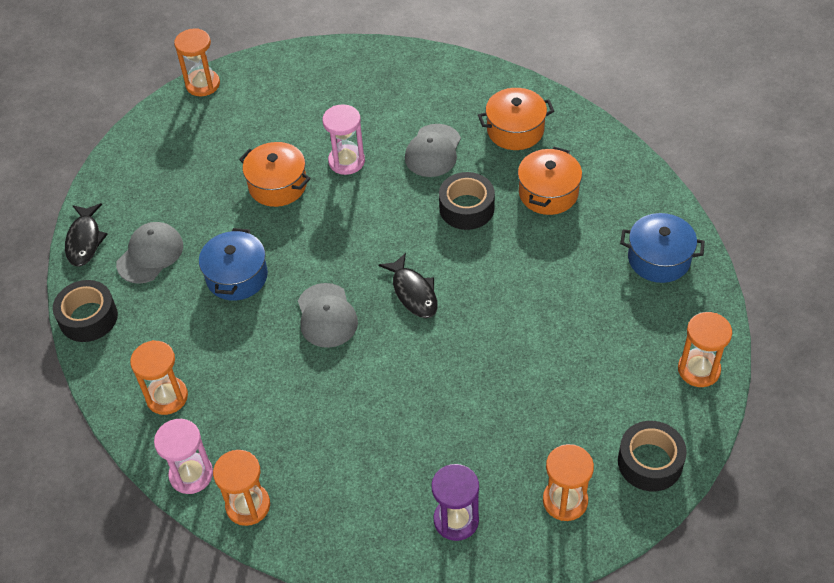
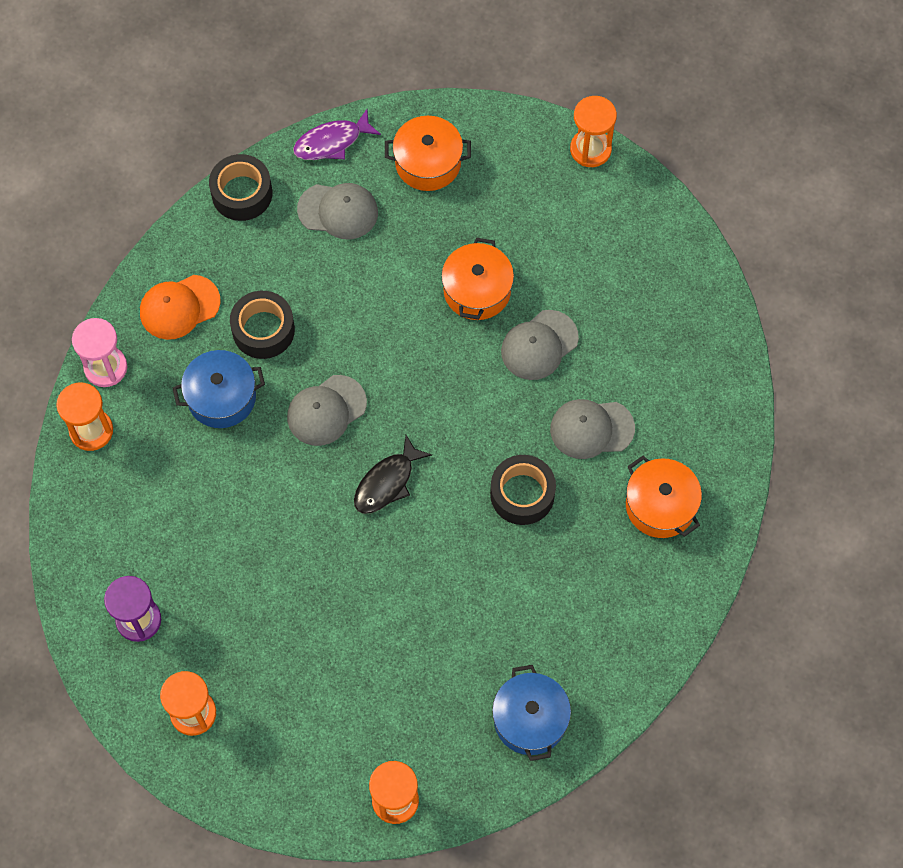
camera: 65 degrees right, 15 degrees up
(84, 240) = (332, 142): black fish -> purple fish
(167, 397) = (179, 307): orange hourglass -> orange cap
(237, 276) = (342, 304): blue pot -> blue pot (221, 397)
(346, 161) = (539, 345): pink hourglass -> grey cap
(548, 193) = (579, 572): orange pot -> orange pot (428, 163)
(650, 462) = (264, 781): black tape -> black tape (263, 330)

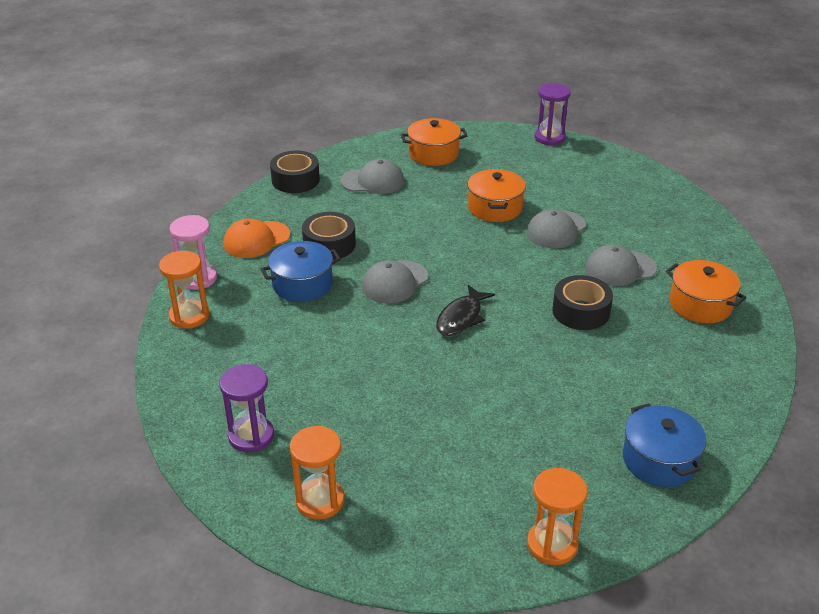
camera: 10 degrees left, 30 degrees down
(332, 142) = (358, 151): purple fish -> none
(590, 149) = (549, 138): orange hourglass -> purple hourglass

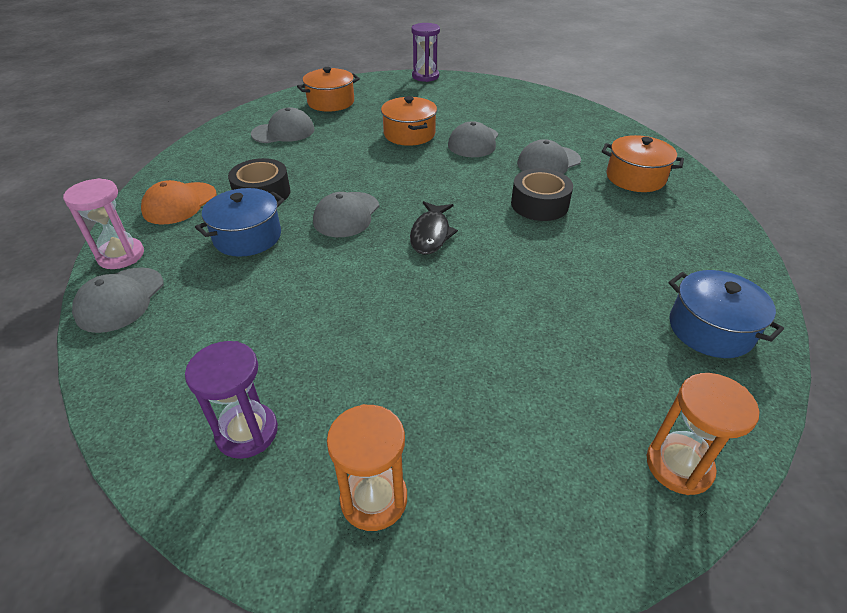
camera: 20 degrees left, 5 degrees up
(189, 316) = (120, 299): orange hourglass -> grey cap
(295, 180) = (204, 143): black tape -> none

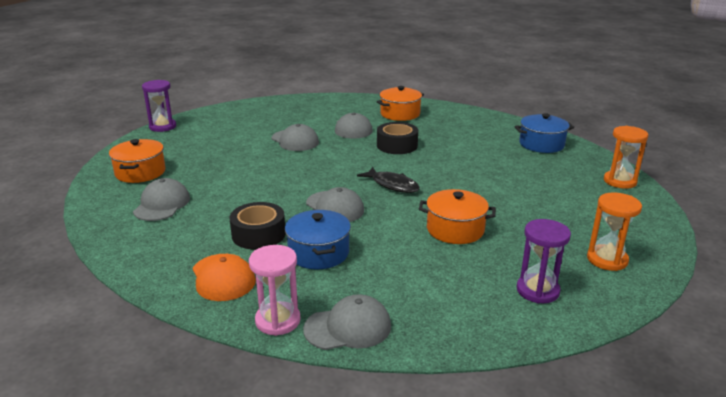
camera: 60 degrees left, 15 degrees down
(120, 299) = (348, 327): grey cap -> grey cap turned 60 degrees counterclockwise
(409, 134) = (250, 157): orange pot -> orange pot (455, 229)

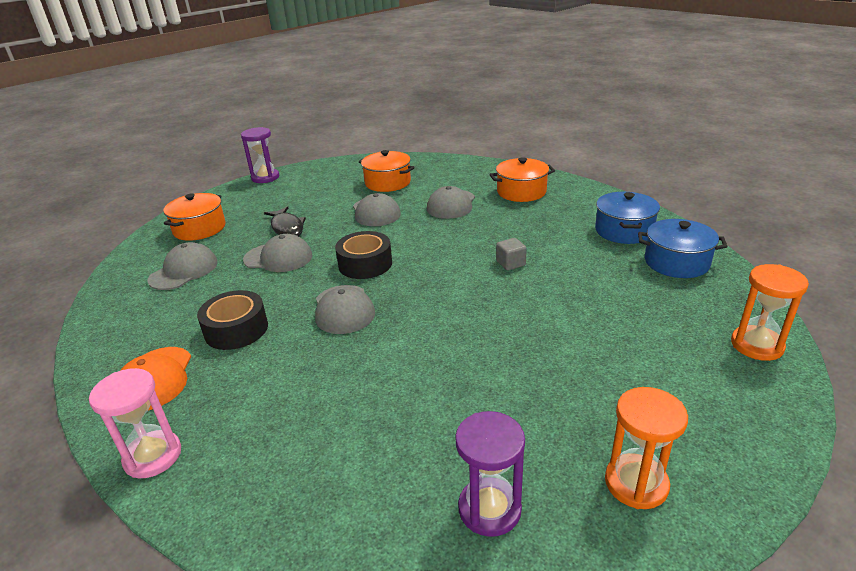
camera: 25 degrees right, 5 degrees up
(318, 253) = (274, 370): blue pot -> blue pot (624, 231)
(348, 327) = (212, 492): grey cap -> grey cap (278, 258)
(392, 185) = (433, 291): black fish -> black fish (287, 228)
(397, 145) = (483, 235): black tape -> black tape (365, 264)
(433, 160) = (510, 263): none -> grey cube
(455, 229) = (456, 374): orange pot -> orange pot (388, 183)

